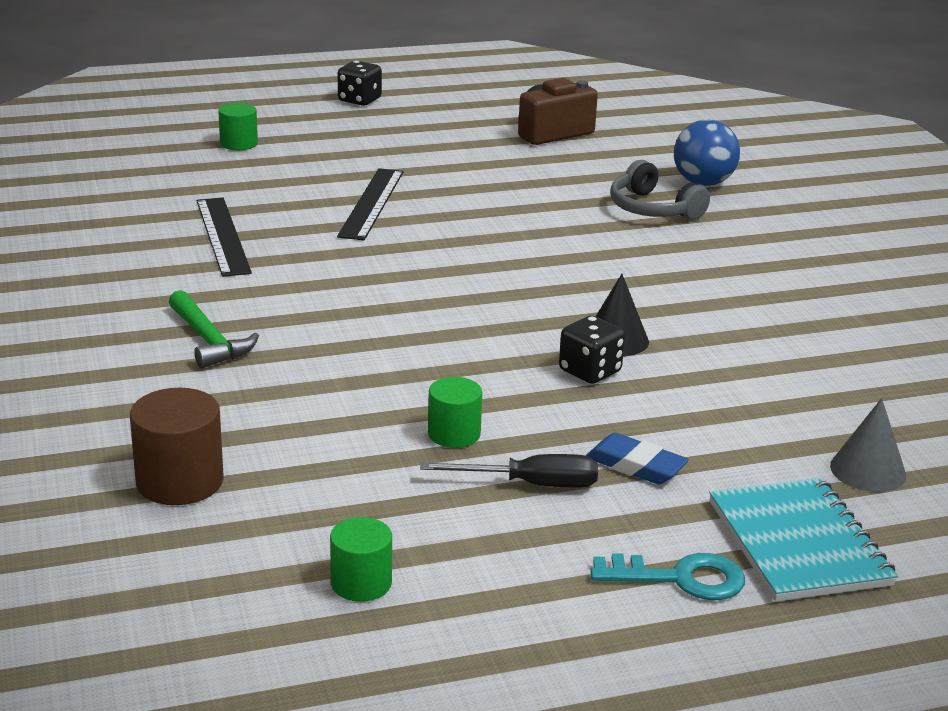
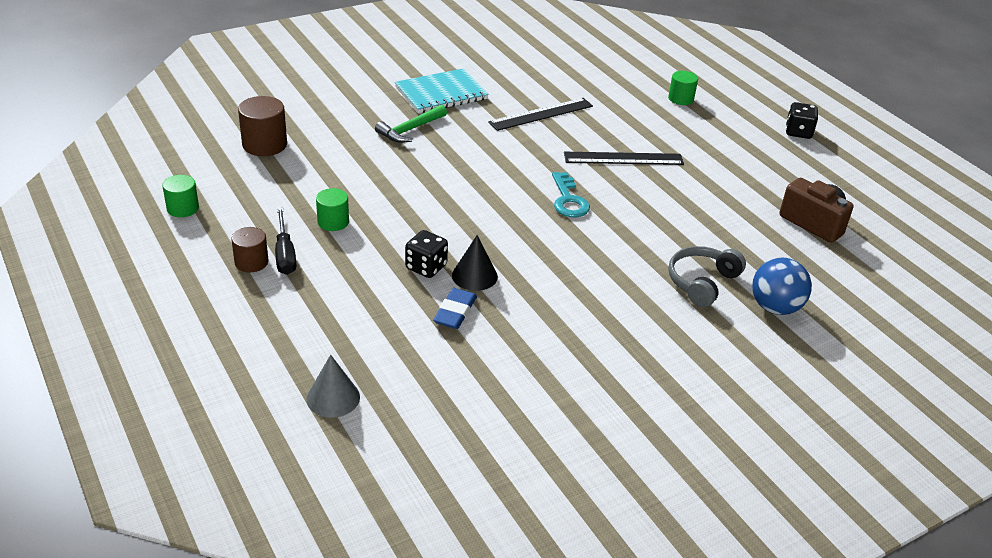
camera: 75 degrees right, 10 degrees up
(546, 517) = (251, 262): none -> brown cylinder
(635, 465) = (314, 292): blue eraser -> blue eraser (455, 312)
(679, 578) = (196, 315): turquoise key -> turquoise key (568, 200)
(798, 543) = (238, 363): turquoise notebook -> turquoise notebook (441, 93)

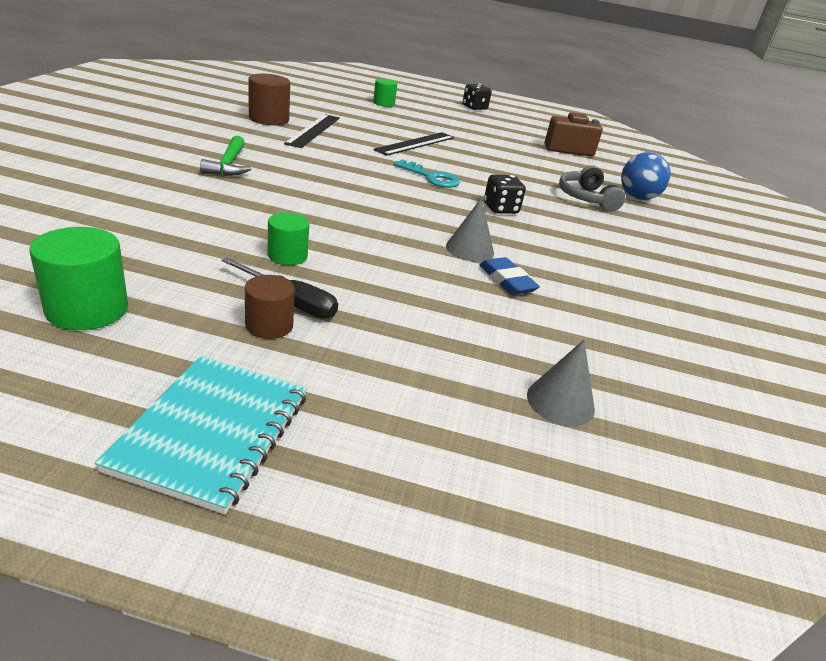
camera: 50 degrees left, 5 degrees down
(183, 208) = (87, 309): green cylinder -> green cylinder, size x1.55
(264, 144) = (92, 215): brown cylinder -> brown cylinder (269, 119)
(426, 267) = (427, 258): black dice -> black dice (500, 209)
(441, 93) = (209, 133): turquoise notebook -> turquoise notebook (212, 432)
(474, 276) = (470, 249): black cone -> grey cone

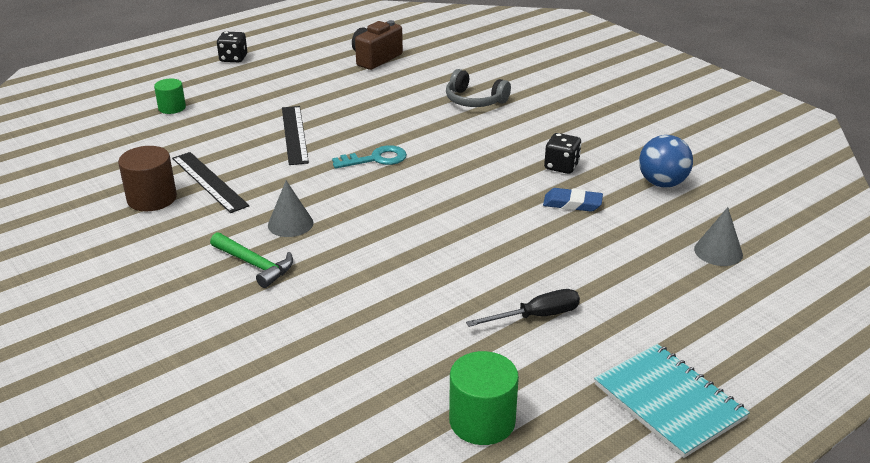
camera: 45 degrees left, 0 degrees up
(269, 325) = (562, 337): brown cylinder -> none
(287, 256) = (464, 293): green cylinder -> none
(470, 249) = (516, 198): grey cone -> grey cone (290, 224)
(500, 209) = (461, 151): black dice -> black dice (561, 166)
(637, 197) = (491, 76): blue ball -> blue ball (662, 183)

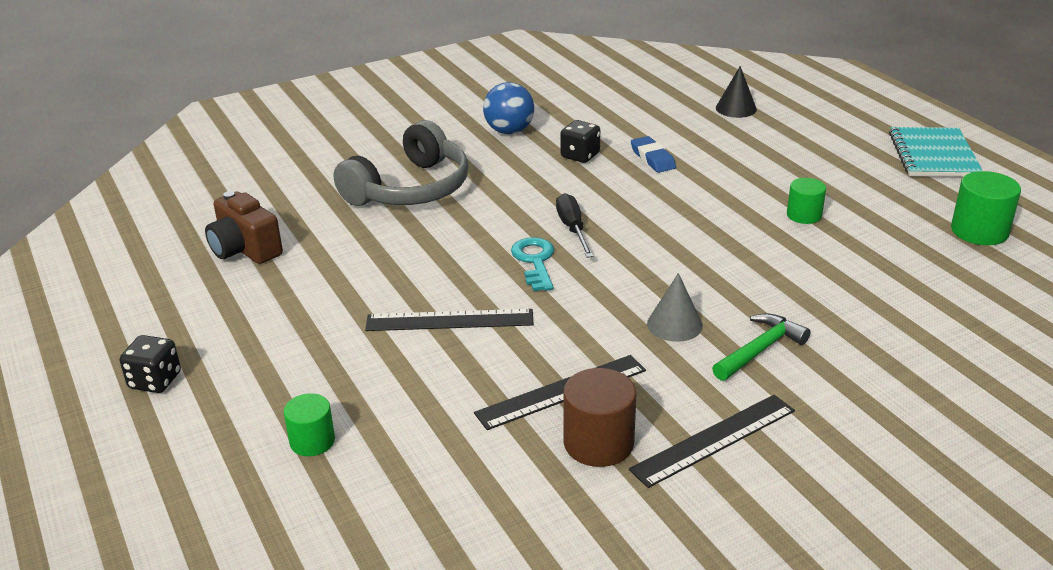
camera: 80 degrees left, 0 degrees up
(146, 244) = (714, 439): none -> black ruler
(474, 100) = (410, 189): grey headphones -> grey headphones, size x1.64
(485, 293) = (804, 215): none -> green cylinder
(536, 316) = (835, 194): black screwdriver -> black screwdriver (573, 229)
(572, 204) = (652, 158): blue eraser -> blue eraser turned 45 degrees counterclockwise
(662, 183) = (622, 114): blue ball -> blue ball (509, 131)
(669, 402) = (933, 155): turquoise notebook -> turquoise notebook turned 60 degrees counterclockwise
(718, 251) = (736, 108): grey cone -> black cone

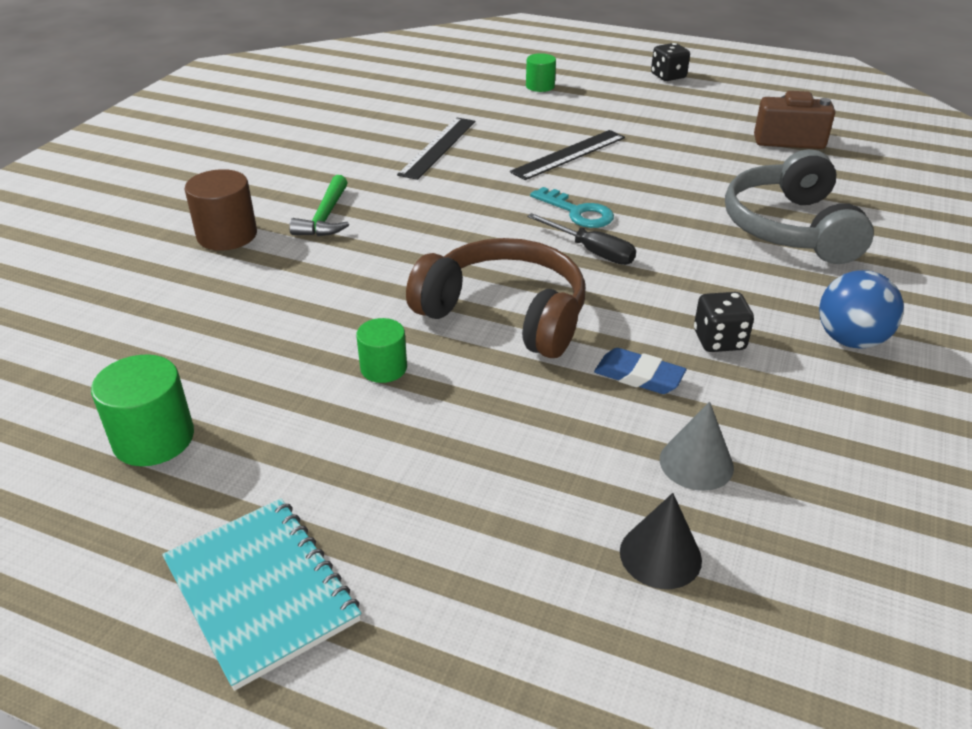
camera: 140 degrees right, 5 degrees up
(598, 443) = (384, 135): brown cylinder -> brown cylinder (227, 235)
(674, 324) = (408, 210): grey cone -> grey cone (696, 463)
(690, 214) = (505, 314): none -> brown headphones
(714, 439) = (315, 158): black ruler -> none

